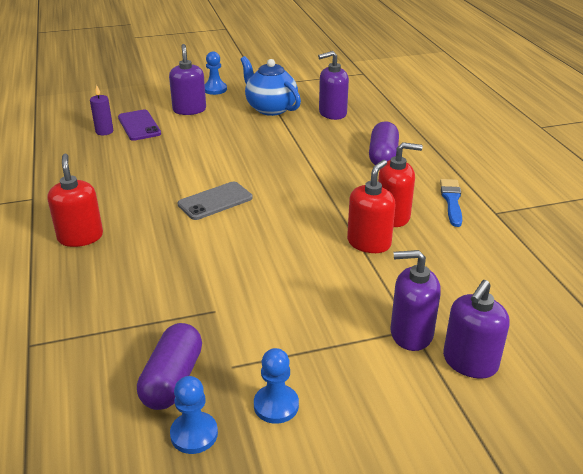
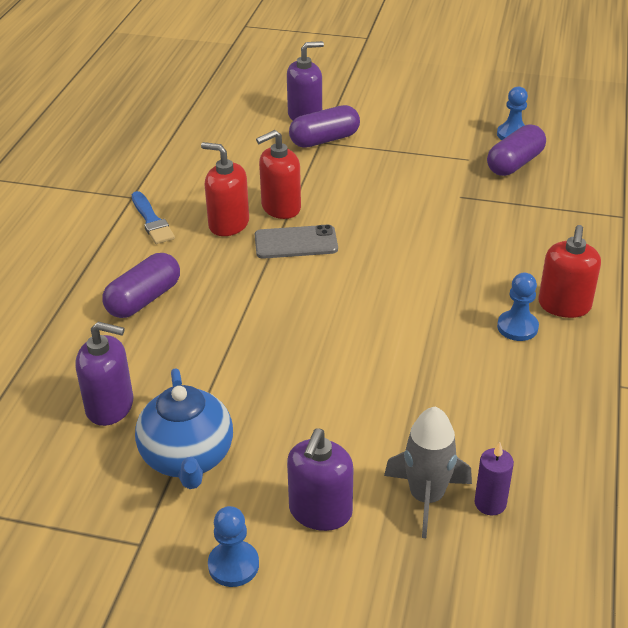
camera: 150 degrees left, 5 degrees up
(139, 125) = (426, 497): purple phone -> grey rocket
(215, 201) = (394, 303): grey phone -> grey phone (296, 243)
(276, 405) = (451, 132): blue pawn -> blue pawn (517, 327)
(411, 333) = (324, 140): purple soap dispenser -> purple capsule
(451, 200) = (152, 221): blue brush -> blue brush turned 60 degrees counterclockwise

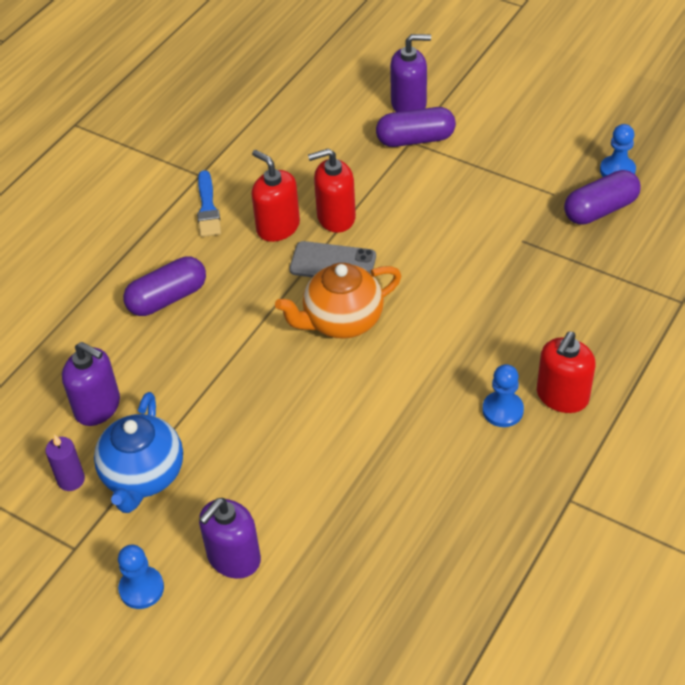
camera: 20 degrees right, 10 degrees up
(328, 286) = (342, 321): none -> orange teapot
(426, 497) = (331, 569): grey rocket -> none
(490, 503) = (385, 590): purple candle -> purple candle (71, 480)

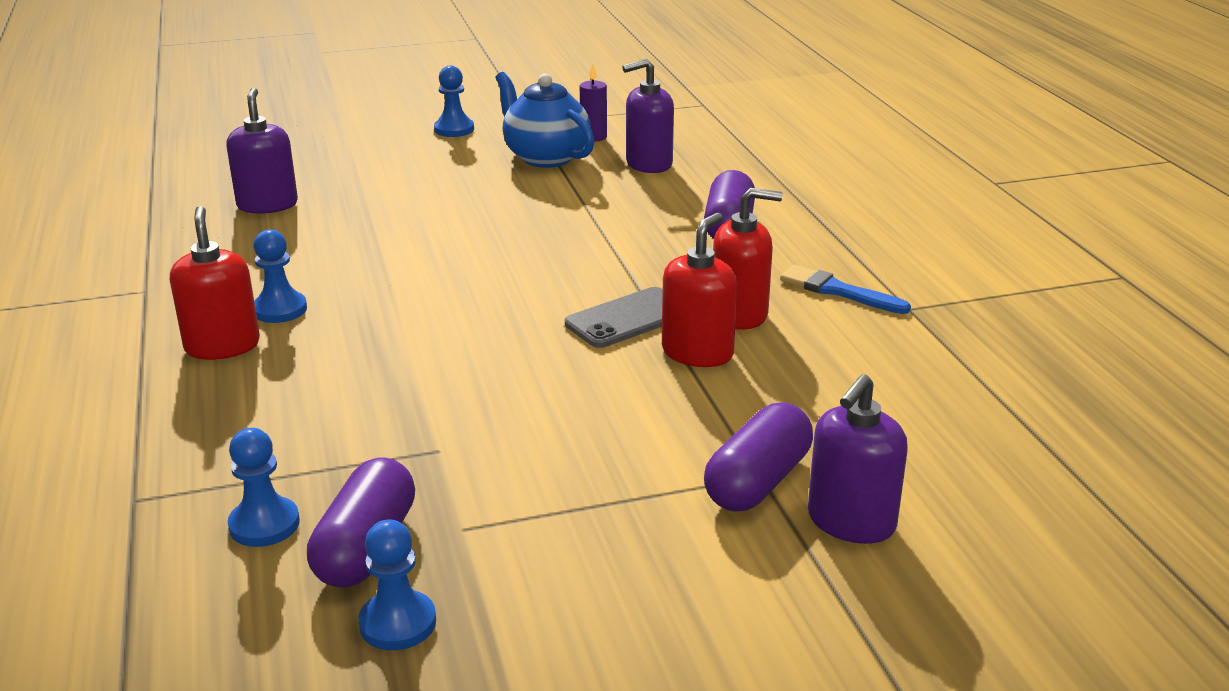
camera: 130 degrees right, 20 degrees down
(233, 558) = (410, 160): purple soap dispenser -> purple soap dispenser (267, 205)
(342, 321) = (540, 288): orange teapot -> none
(633, 248) = (264, 524): none -> blue pawn

